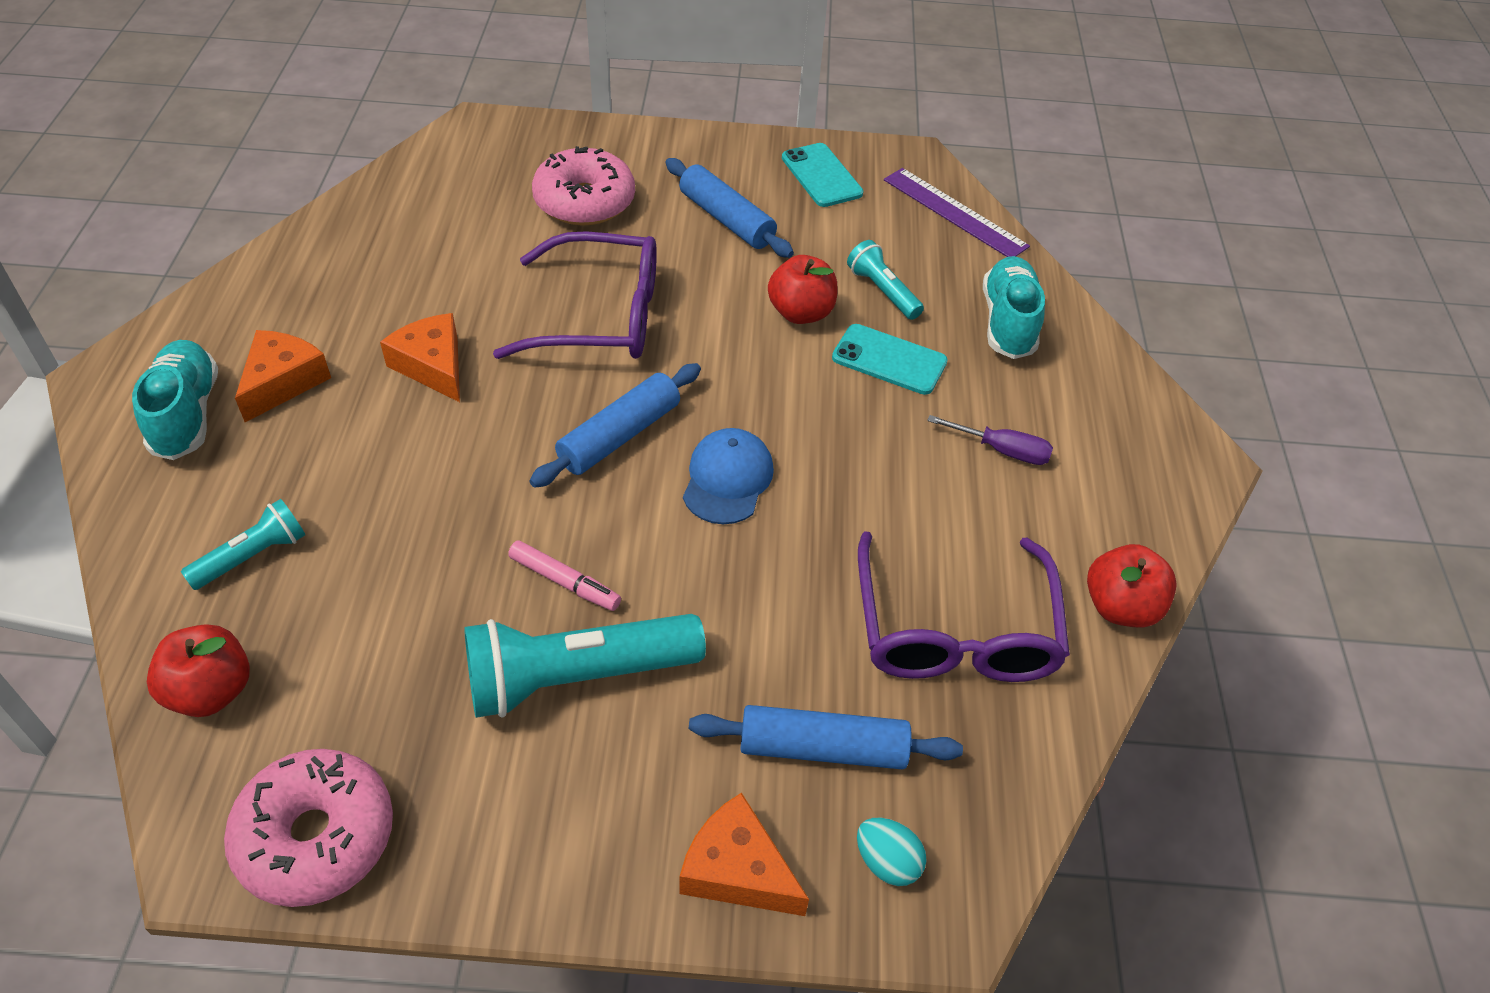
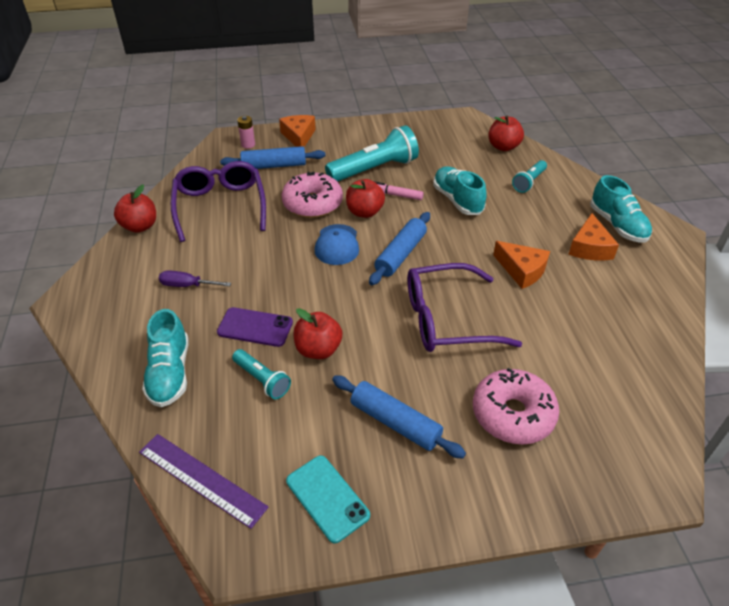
camera: 170 degrees right, 5 degrees down
(316, 836) = (437, 124): pink donut -> pink donut (312, 204)
(441, 538) = (457, 200): none -> turquoise shoe
(648, 547) = (364, 212): none -> red apple
(737, 870) = (299, 136): orange cheese -> orange cheese turned 120 degrees counterclockwise
(887, 862) = (248, 145): turquoise egg -> pink battery
(889, 360) = (255, 327): turquoise phone -> purple phone

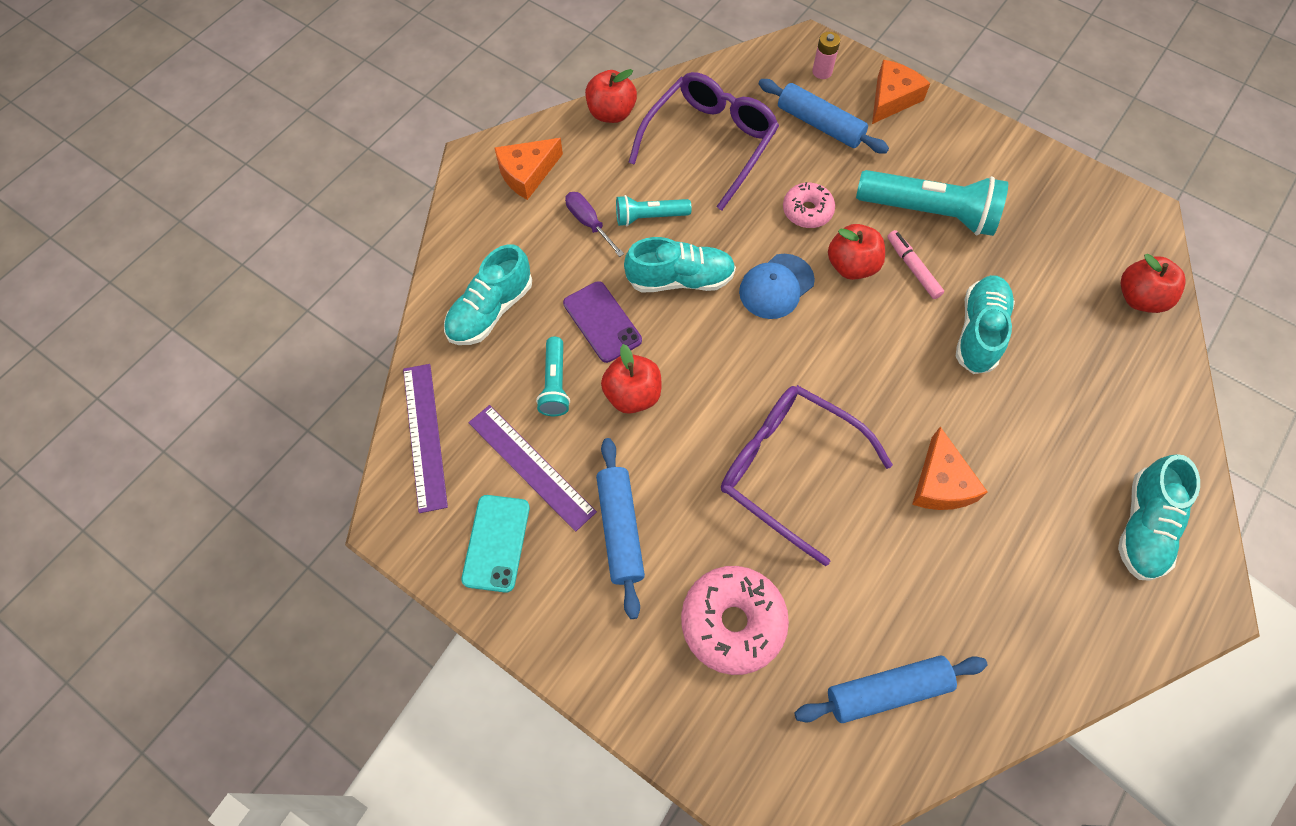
camera: 45 degrees right, 20 degrees up
(278, 276) = (680, 279): none -> turquoise shoe
(299, 435) = (531, 466): none -> purple ruler
(312, 204) = (807, 211): pink donut -> pink donut, size x0.61
(400, 254) = (829, 352): blue rolling pin -> blue rolling pin (887, 691)
(529, 182) = (1105, 376): turquoise flashlight -> turquoise flashlight (650, 217)
(589, 247) = (1063, 524): orange cheese -> orange cheese (527, 173)

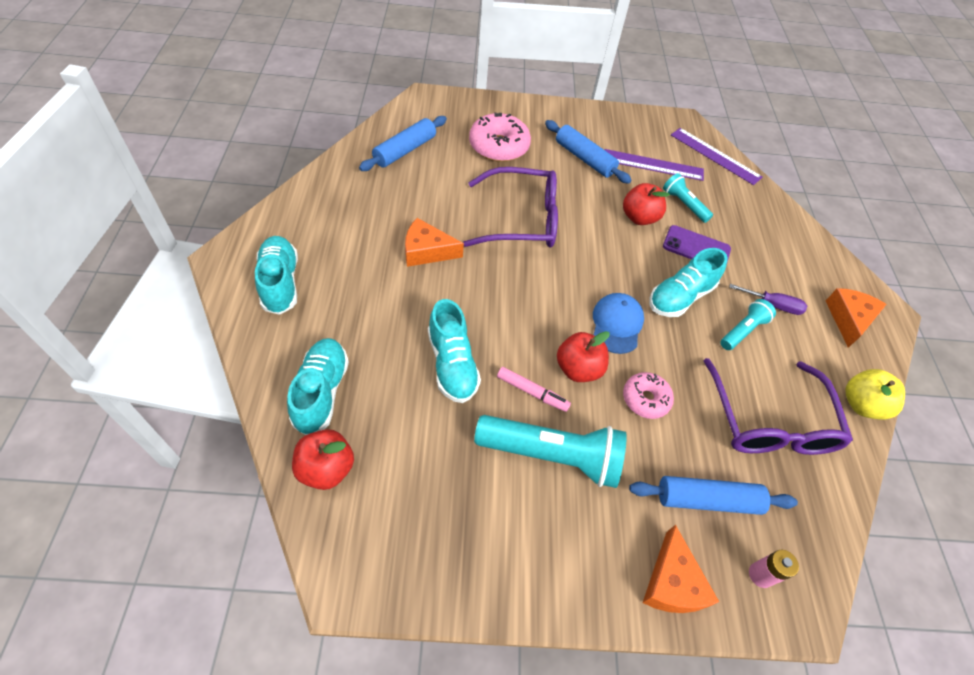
camera: 140 degrees right, 10 degrees down
(490, 310) = (759, 224): turquoise shoe -> turquoise shoe (321, 392)
(496, 543) = (634, 132): turquoise phone -> none
(611, 113) = (861, 404): red apple -> yellow apple
(929, 212) = (551, 455): turquoise flashlight -> turquoise flashlight turned 150 degrees counterclockwise
(941, 483) = (427, 251): orange cheese -> orange cheese turned 45 degrees counterclockwise

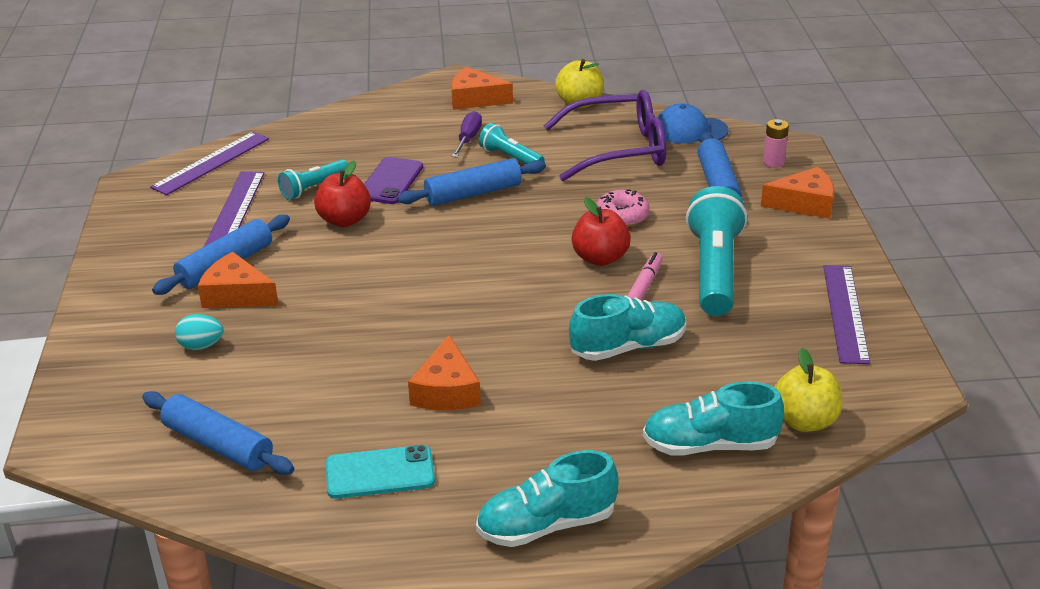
camera: 90 degrees left, 20 degrees down
(326, 469) = (804, 421): red apple -> yellow apple
(357, 212) = (380, 472): none -> turquoise phone
(468, 558) = (845, 313): none -> purple ruler
(499, 146) = (201, 346): pink donut -> turquoise egg
(521, 219) = (365, 313): purple glasses -> none
(551, 162) = (236, 294): none -> orange cheese
(617, 324) = (528, 234): blue cap -> blue cap (690, 130)
(680, 297) = (473, 193): turquoise shoe -> blue rolling pin

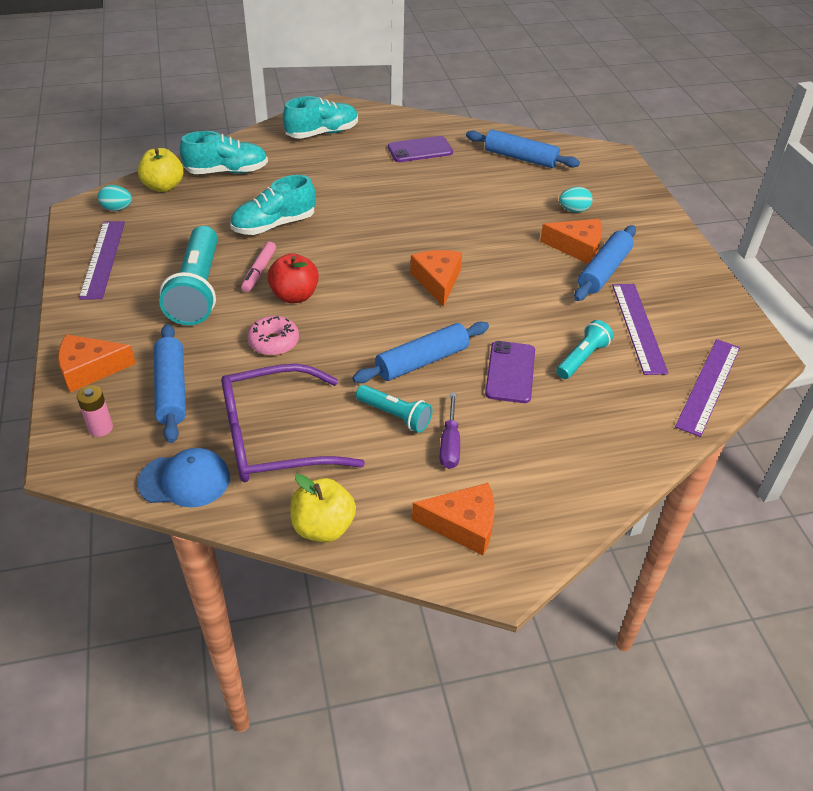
camera: 170 degrees right, 10 degrees up
(344, 220) = (531, 321): red apple -> none
(380, 472) = (420, 150): turquoise phone -> purple phone
(446, 391) = (395, 192): orange cheese -> orange cheese (437, 281)
(860, 385) = (117, 209): none -> turquoise egg

